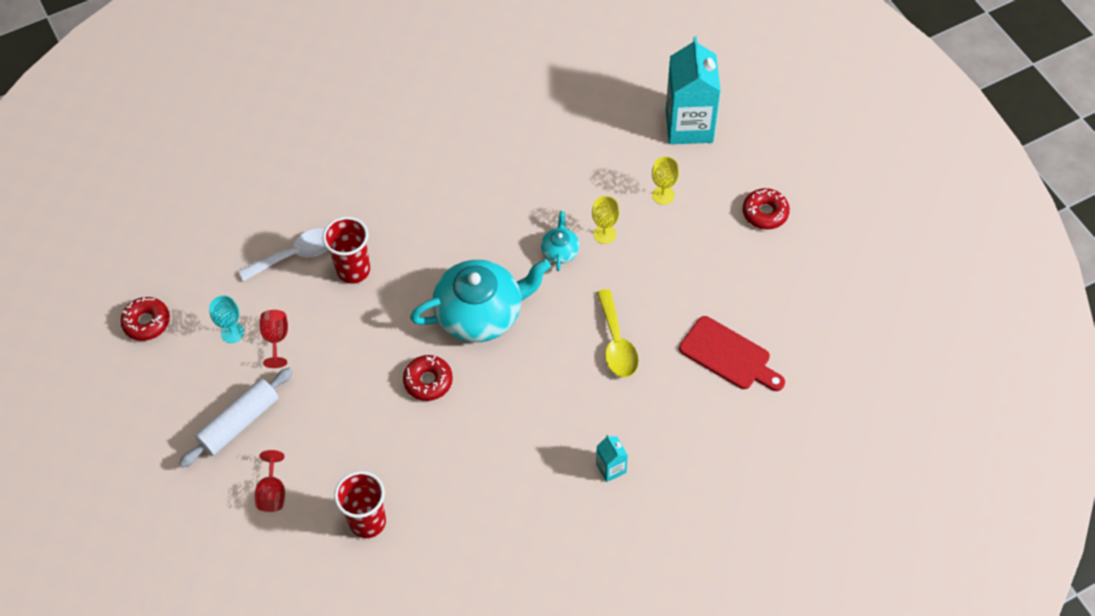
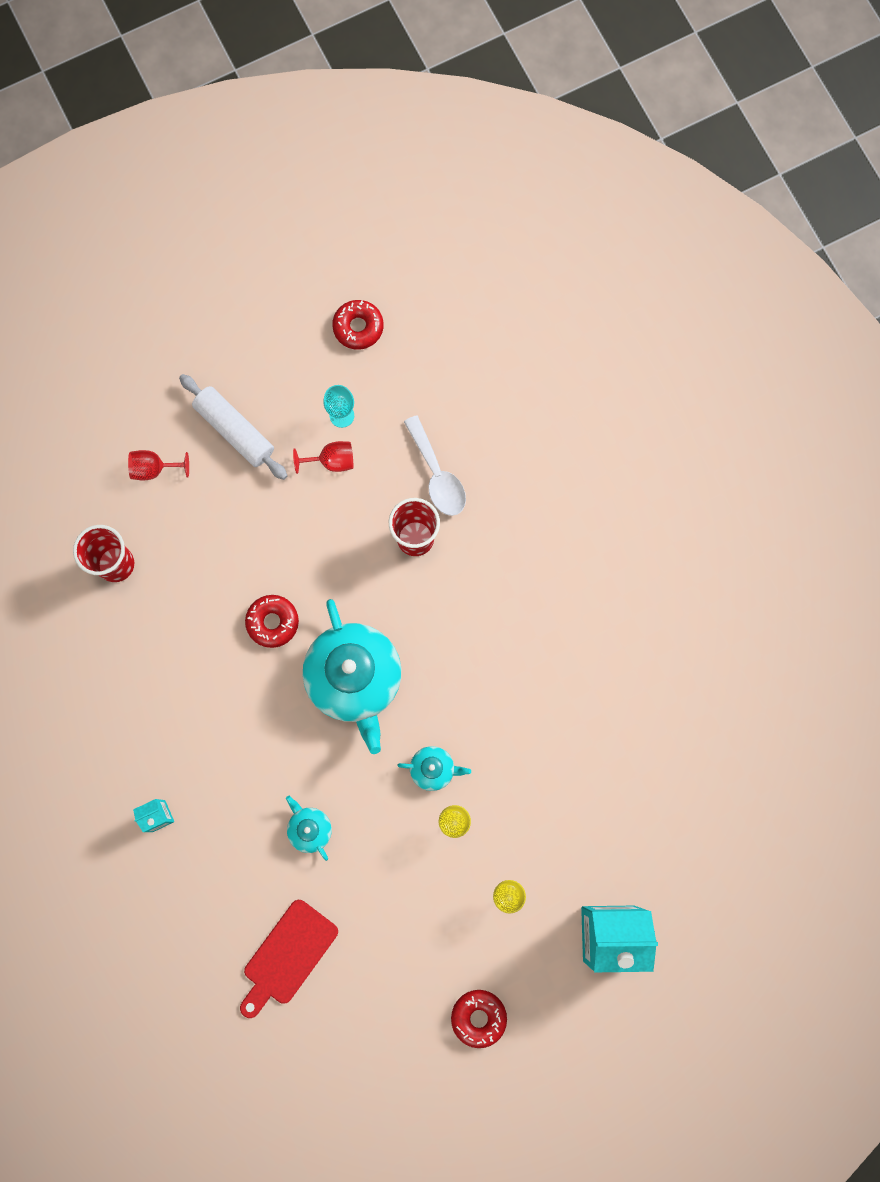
camera: 90 degrees right, 20 degrees up
(616, 343) = (309, 829): yellow spoon -> turquoise teapot

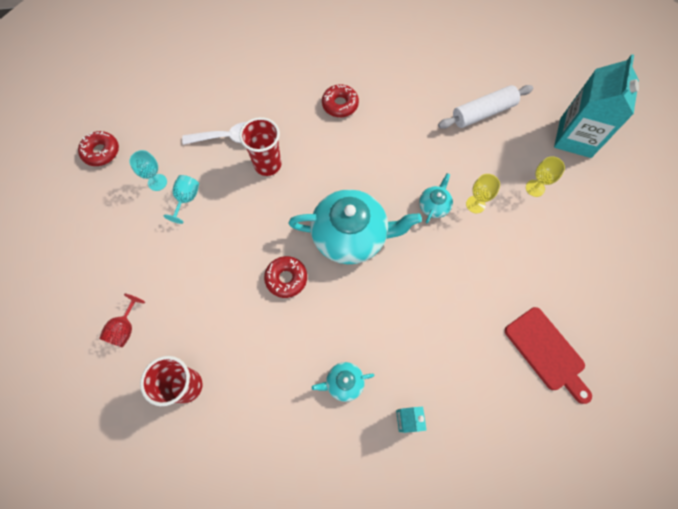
camera: 70 degrees left, 10 degrees down
(235, 430) = (128, 257): white rolling pin -> white rolling pin (483, 113)
(309, 829) = (452, 303): turquoise teapot -> turquoise teapot (344, 382)
(331, 461) = (186, 199): red goblet -> turquoise goblet
(478, 1017) = (618, 233): red donut -> red donut (340, 104)

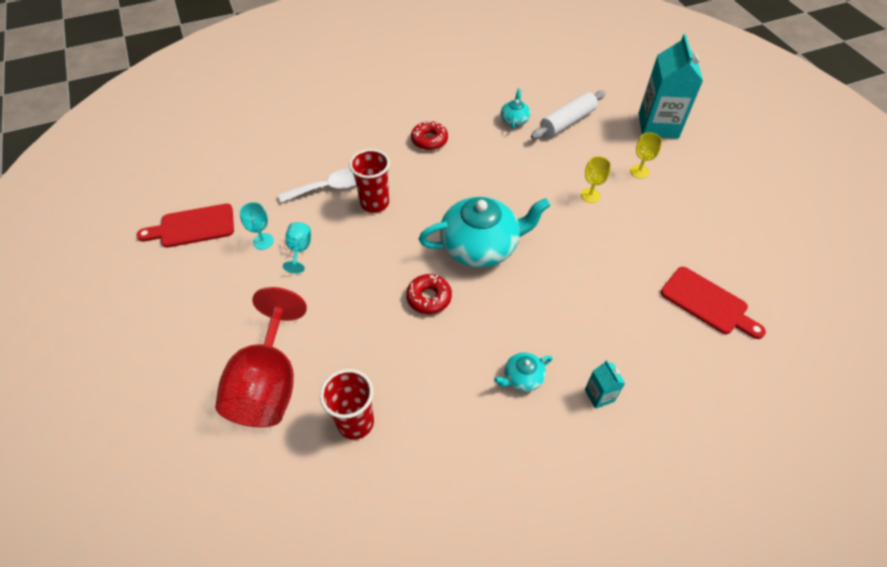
camera: 15 degrees left, 15 degrees down
(101, 152) = (193, 226): red donut -> red cutting board
(125, 328) = (269, 383): red goblet -> red goblet, size x2.31
(434, 205) = (552, 204): turquoise teapot -> turquoise teapot (514, 120)

